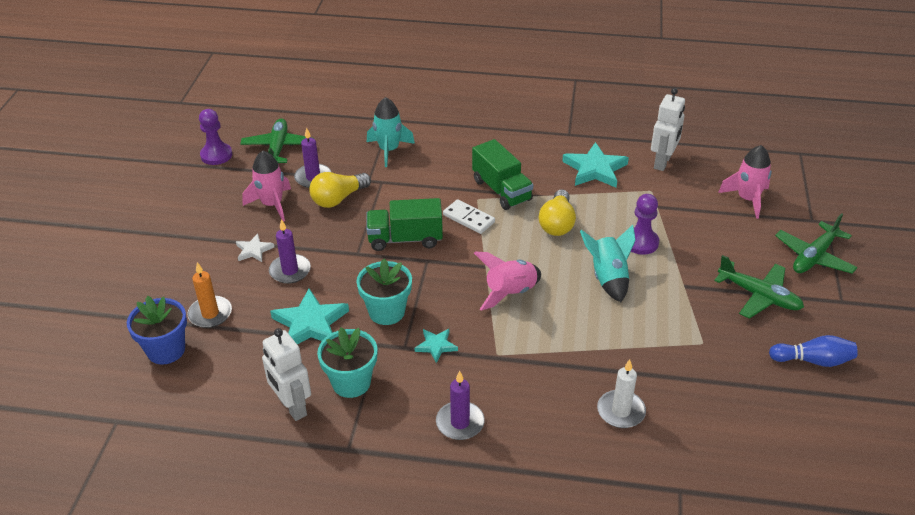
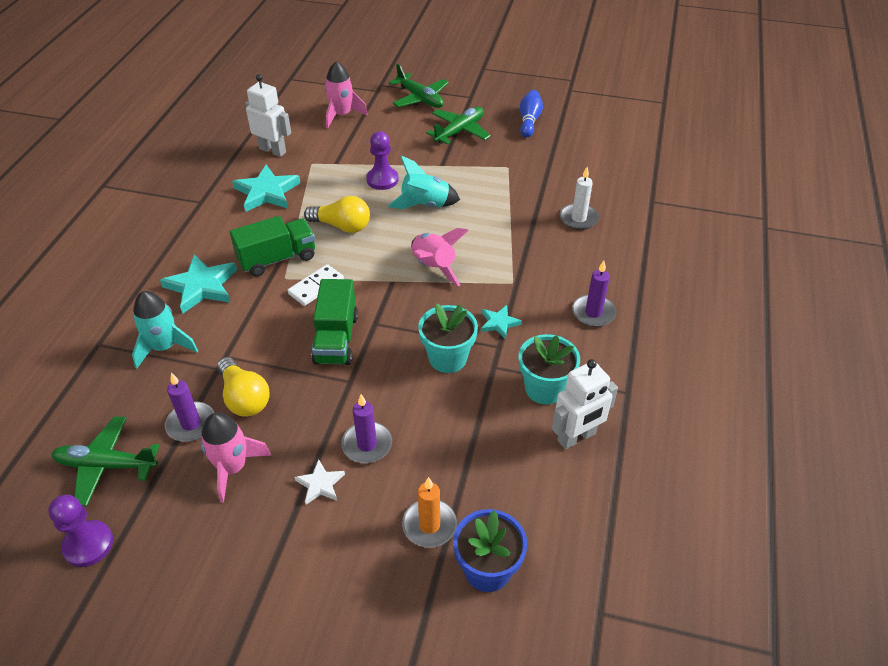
camera: 85 degrees left, 5 degrees up
(310, 323) = (457, 423): turquoise star -> turquoise star (201, 286)

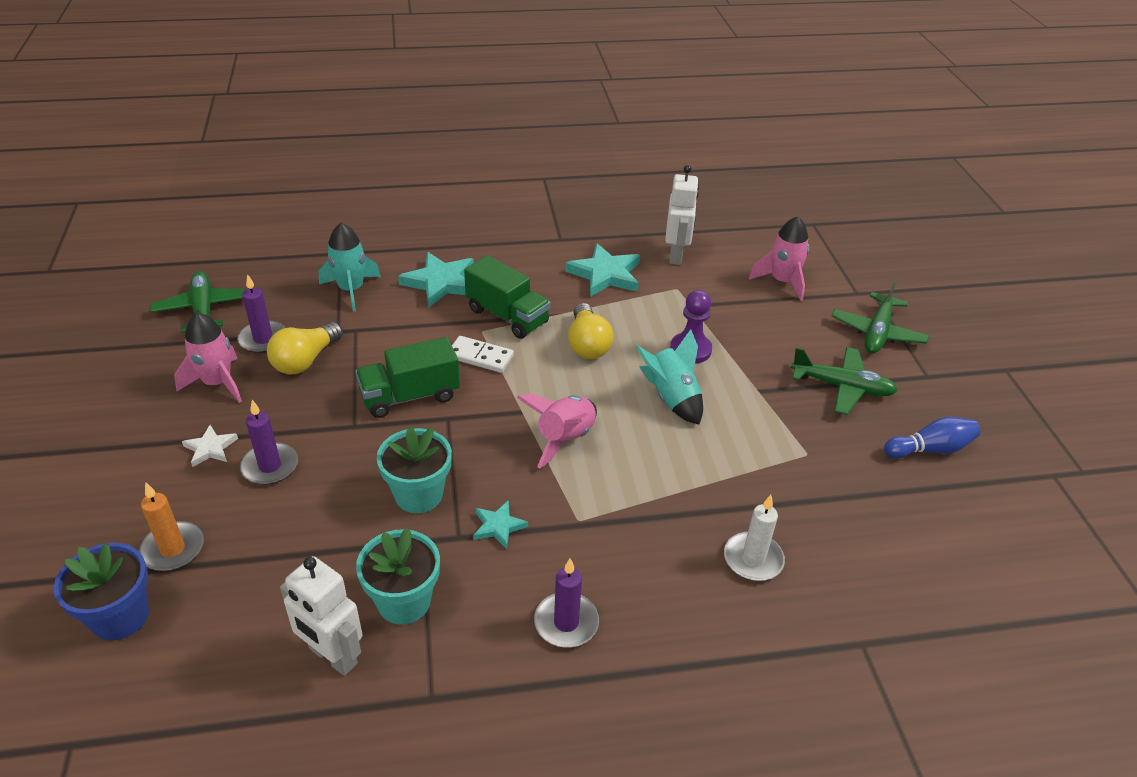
camera: 65 degrees right, 5 degrees down
(88, 544) = (119, 331): purple pawn -> none

